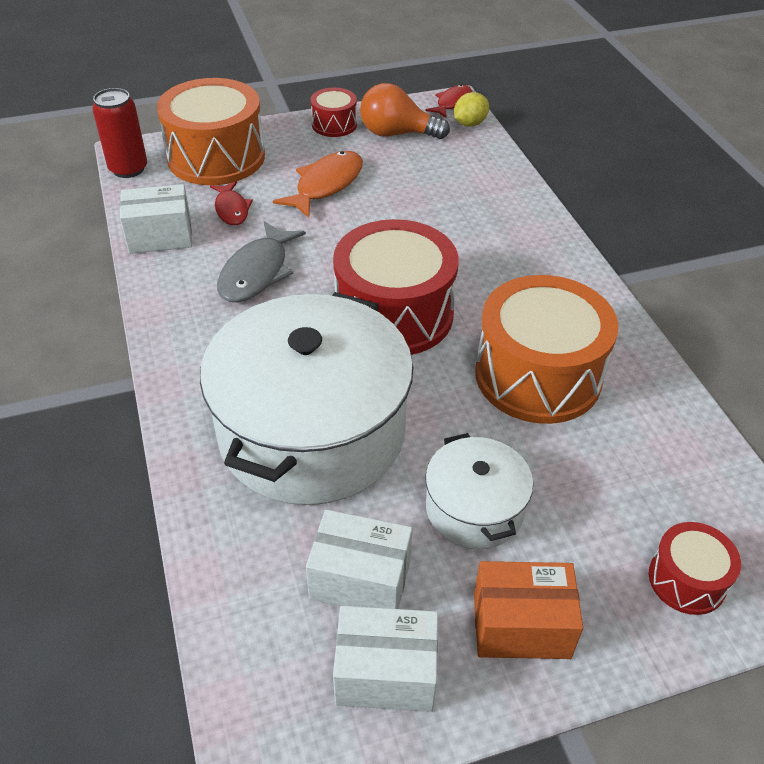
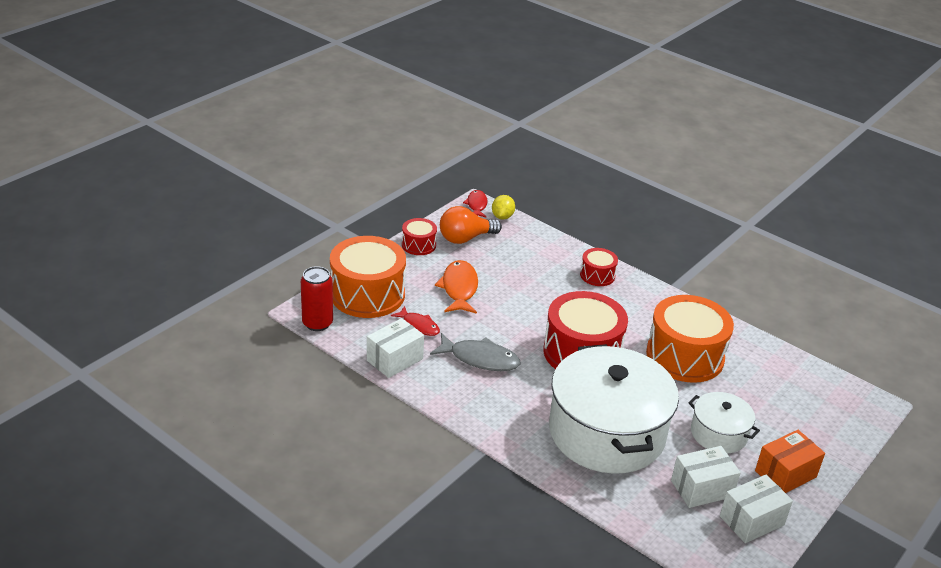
camera: 35 degrees left, 10 degrees down
(257, 272) = (480, 359): grey fish -> grey fish turned 60 degrees counterclockwise
(687, 580) = (831, 423): red drum -> red drum (597, 275)

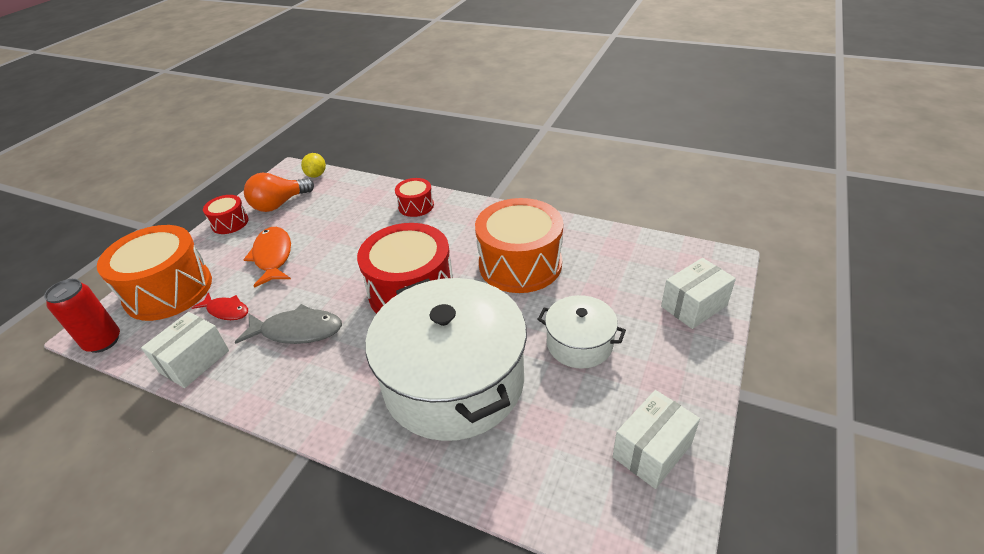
camera: 10 degrees left, 5 degrees up
(476, 205) = (290, 170): red fish -> none
(702, 489) = (581, 423): white box -> white box (694, 306)
(785, 474) = (667, 372): orange box -> none

